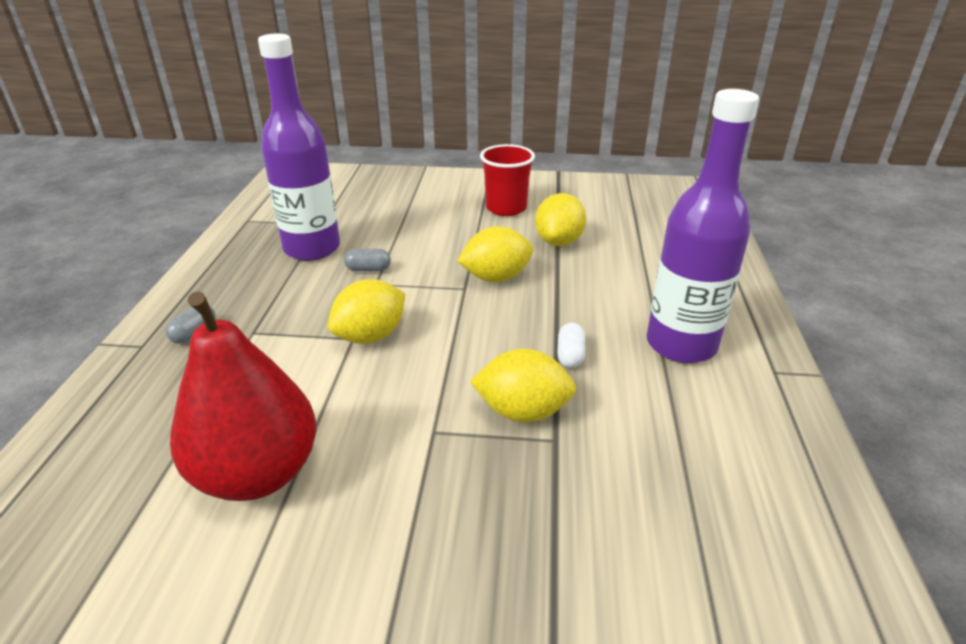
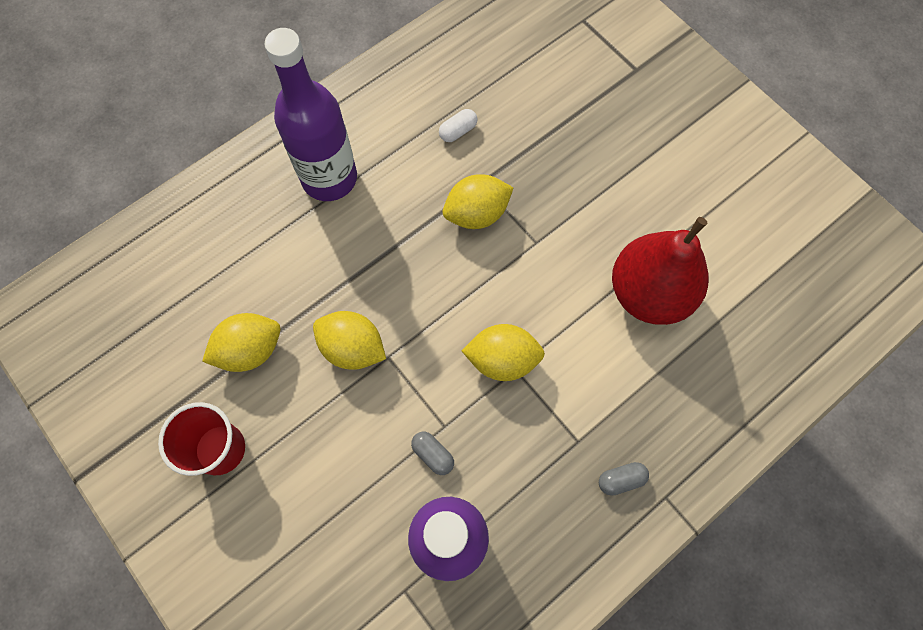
camera: 135 degrees left, 35 degrees up
(522, 411) = (477, 214): yellow lemon -> yellow lemon turned 75 degrees counterclockwise
(570, 355) = (401, 228): white capsule -> white capsule (458, 131)

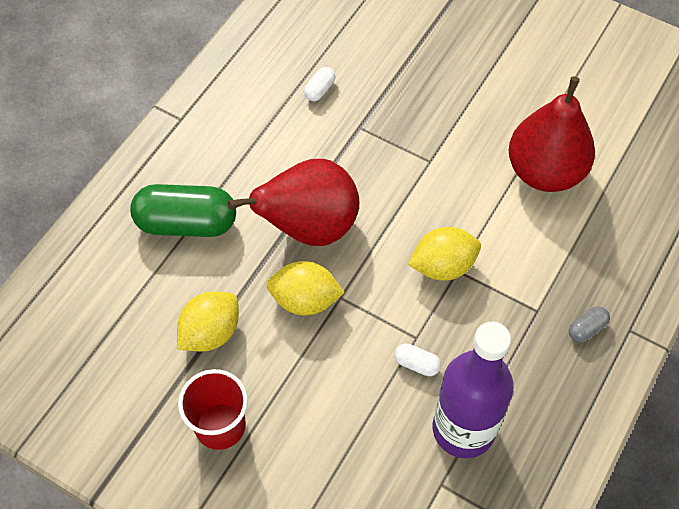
camera: 20 degrees left, 10 degrees down
(274, 229) = (186, 223): none -> green capsule
(329, 178) = (219, 164): purple bottle -> none
(388, 273) = (309, 227): none -> red pear
(433, 454) = (416, 364): grey capsule -> white capsule
(477, 214) = (367, 153): yellow lemon -> none

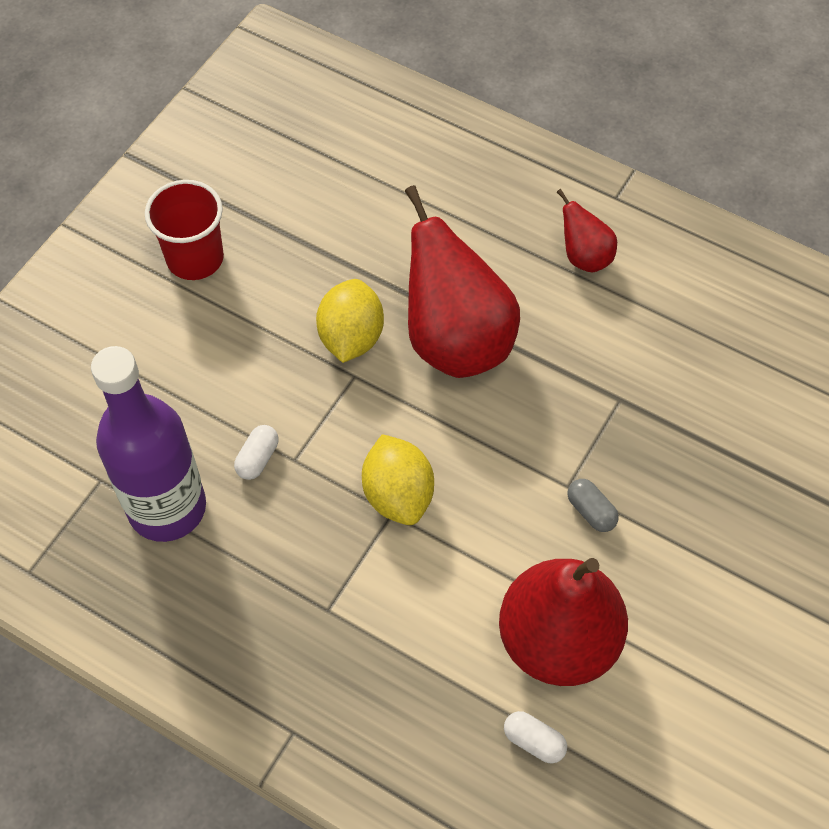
camera: 90 degrees right, 0 degrees up
(186, 223) = (459, 212): green capsule -> none
(210, 333) = (311, 244): yellow lemon -> none
(235, 141) = (584, 257): none -> red pear
(319, 90) = (680, 350): white capsule -> white capsule (534, 741)
(586, 329) = (297, 672): grey capsule -> grey capsule (591, 511)

